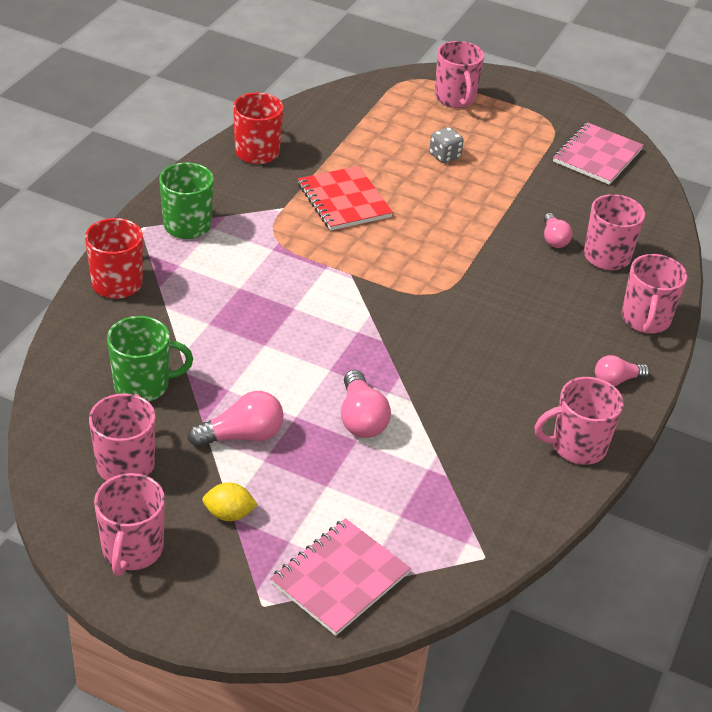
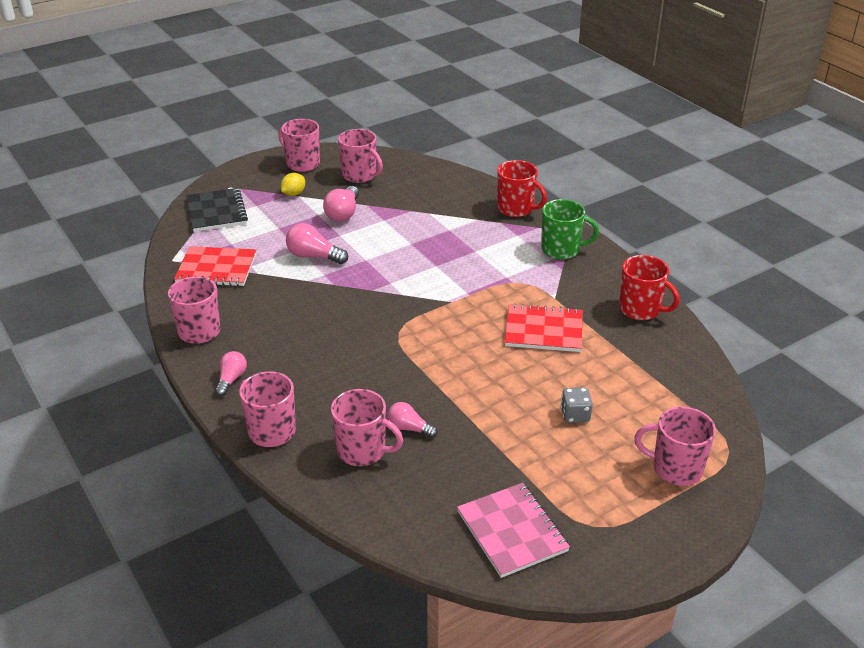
camera: 125 degrees right, 5 degrees down
(143, 385) = (414, 194): green mug -> none
(340, 578) = (216, 212): pink notebook -> black notebook
(462, 499) = (216, 268): none -> red notebook

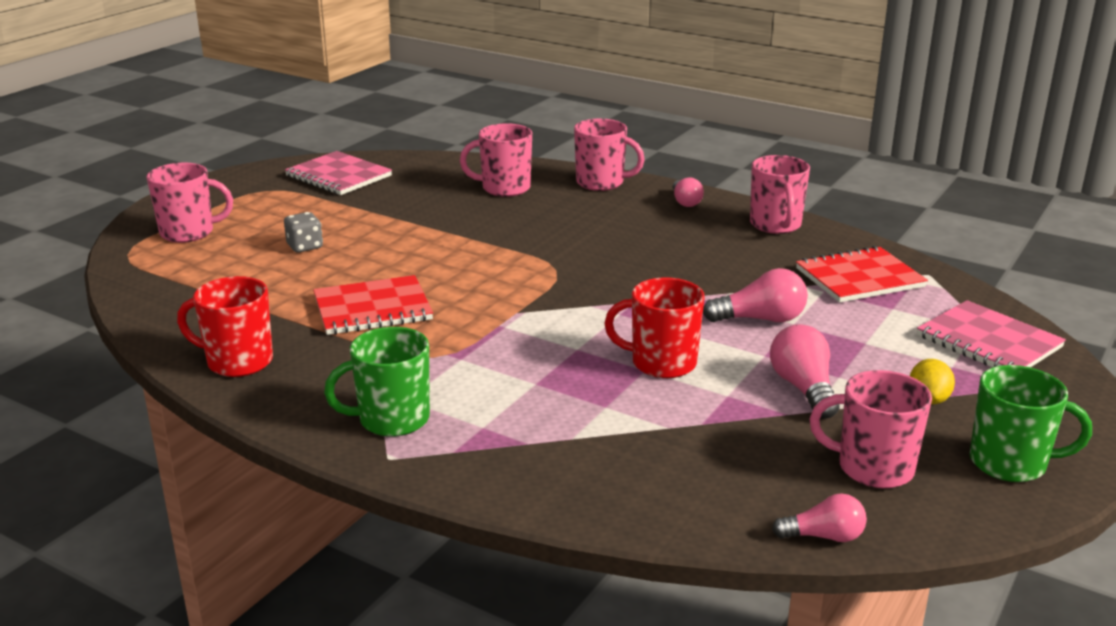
camera: 155 degrees right, 10 degrees down
(216, 212) = (989, 342): black notebook -> pink notebook
(302, 164) = (1010, 463): pink mug -> green mug
(409, 428) = (473, 207): pink light bulb -> pink light bulb (824, 536)
(516, 209) = (515, 478): red mug -> red mug (661, 363)

